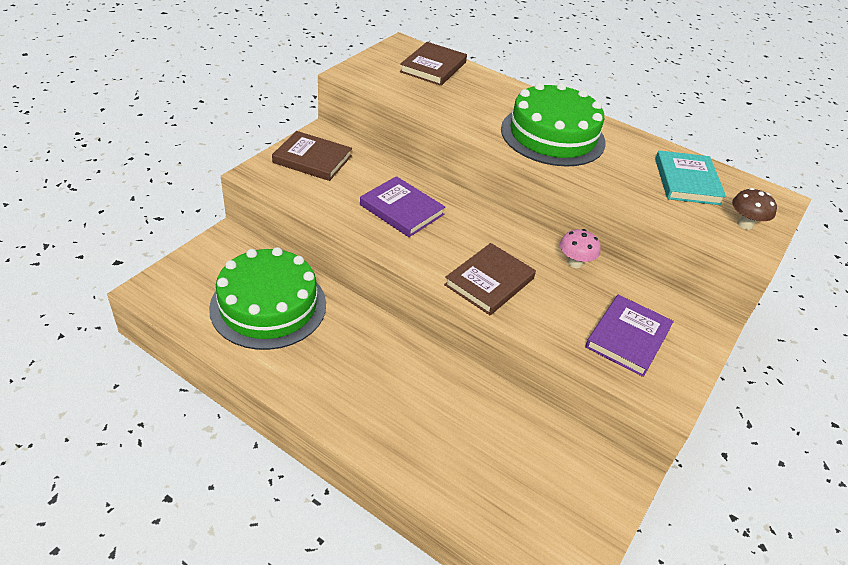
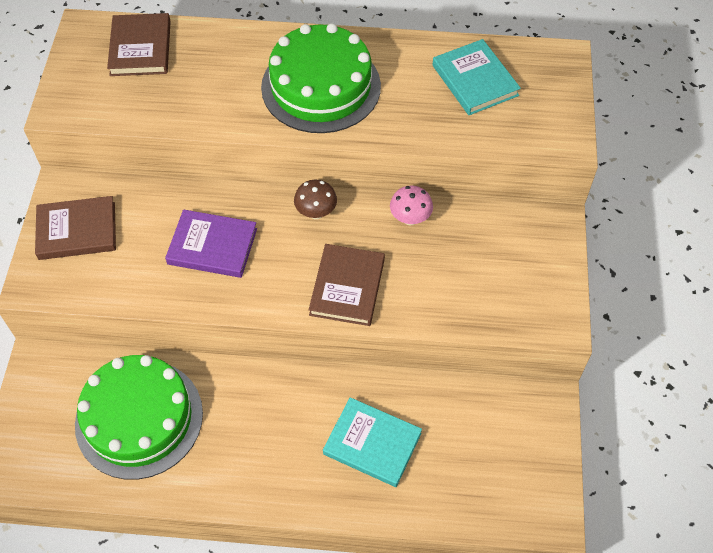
camera: 25 degrees left, 15 degrees up
(439, 420) = (372, 443): none -> turquoise book
(628, 338) = (498, 279): purple book -> none
(745, 224) = (548, 109): brown mushroom -> brown mushroom (316, 212)

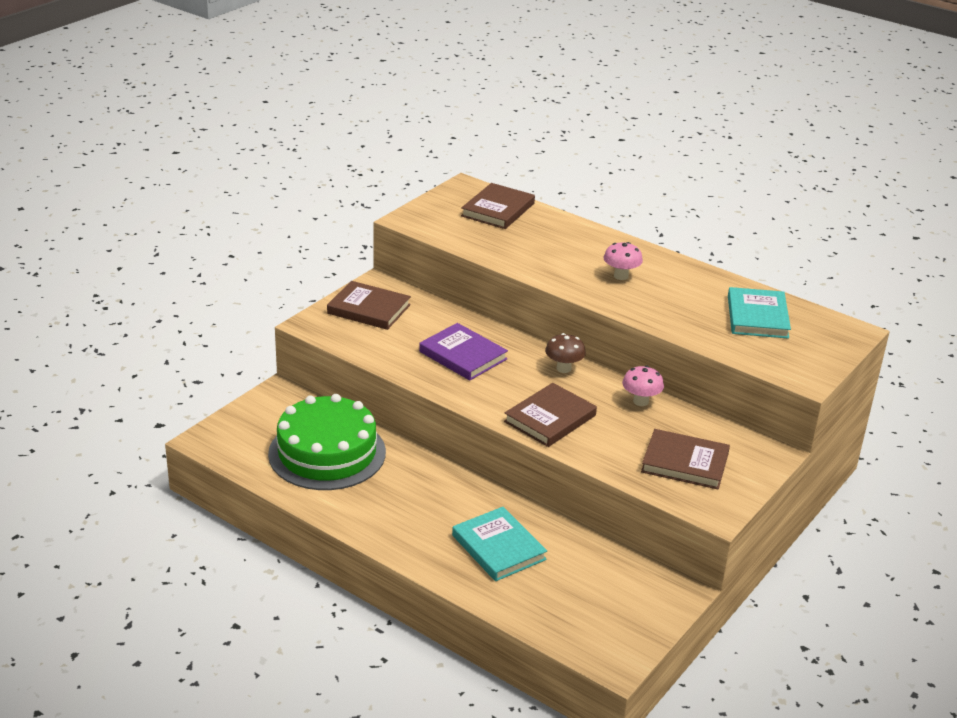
camera: 30 degrees right, 25 degrees down
(321, 86) = (621, 276): green cake -> pink mushroom
(496, 277) = (685, 463): none -> brown book

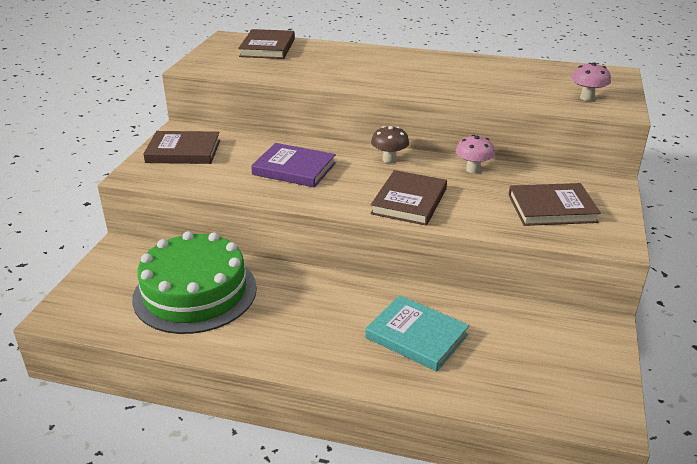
camera: 20 degrees left, 0 degrees up
(621, 276) = (406, 72): pink mushroom -> pink mushroom (587, 98)
(757, 317) = (538, 78): turquoise book -> none

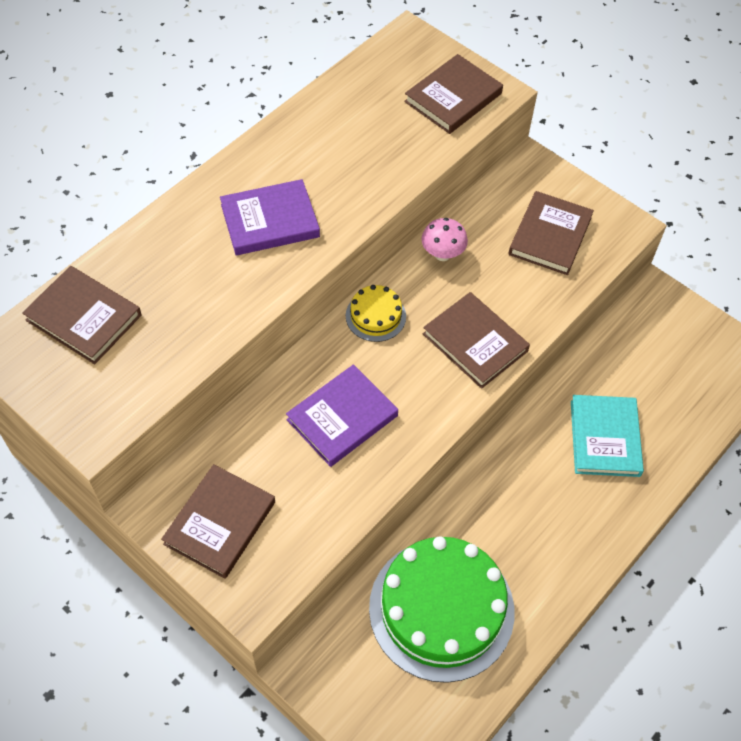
camera: 65 degrees left, 25 degrees up
(389, 159) = (375, 316): brown mushroom -> yellow cake
(393, 71) = (270, 221): none -> purple book
(416, 336) = (604, 438): turquoise book -> turquoise book turned 60 degrees counterclockwise
(587, 98) = (453, 97): pink mushroom -> brown book

